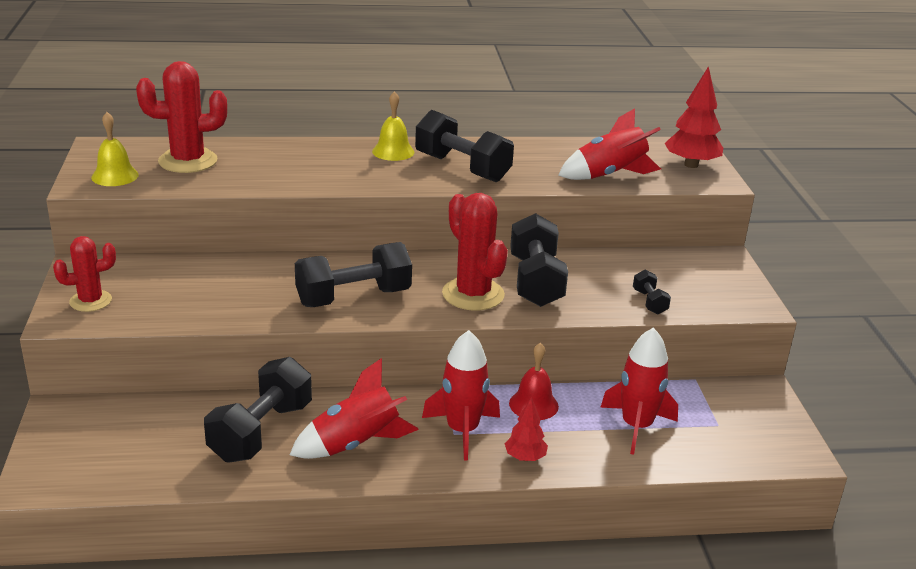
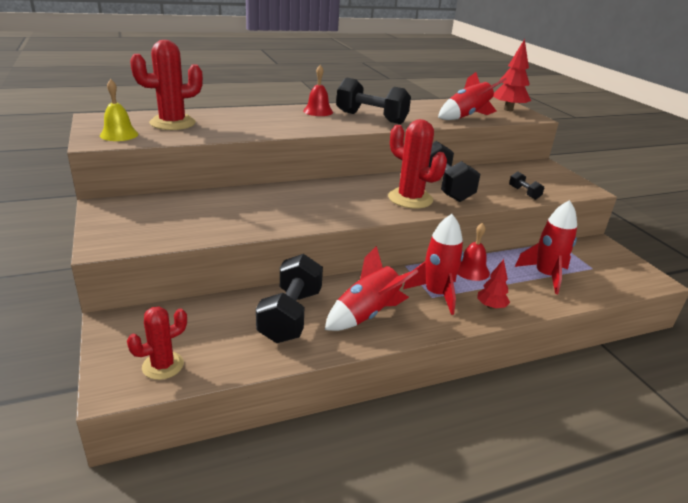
camera: 15 degrees left, 0 degrees up
(90, 301) = (123, 230): red cactus -> red cactus (163, 365)
(353, 297) = (329, 208): black dumbbell -> none
(393, 151) = (318, 111): yellow bell -> red bell

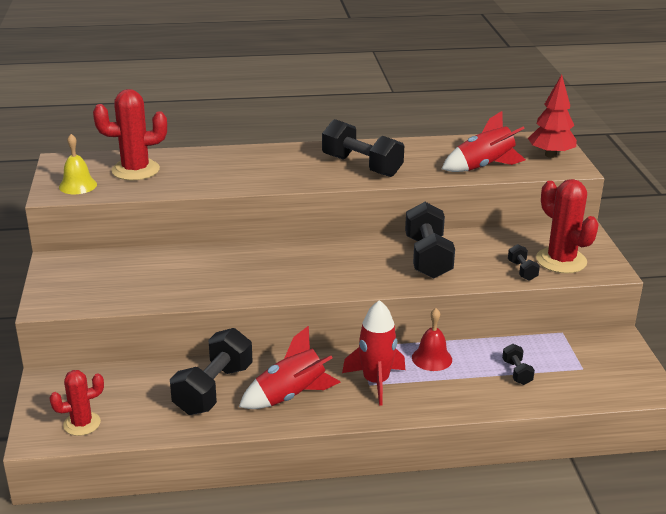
camera: 15 degrees right, 0 degrees up
(318, 111) = (303, 154): red bell -> none
(410, 199) = (377, 270): red cactus -> red cactus (561, 261)
(491, 306) = (428, 401): red tree -> none
(546, 276) = (517, 372): red rocket -> black dumbbell

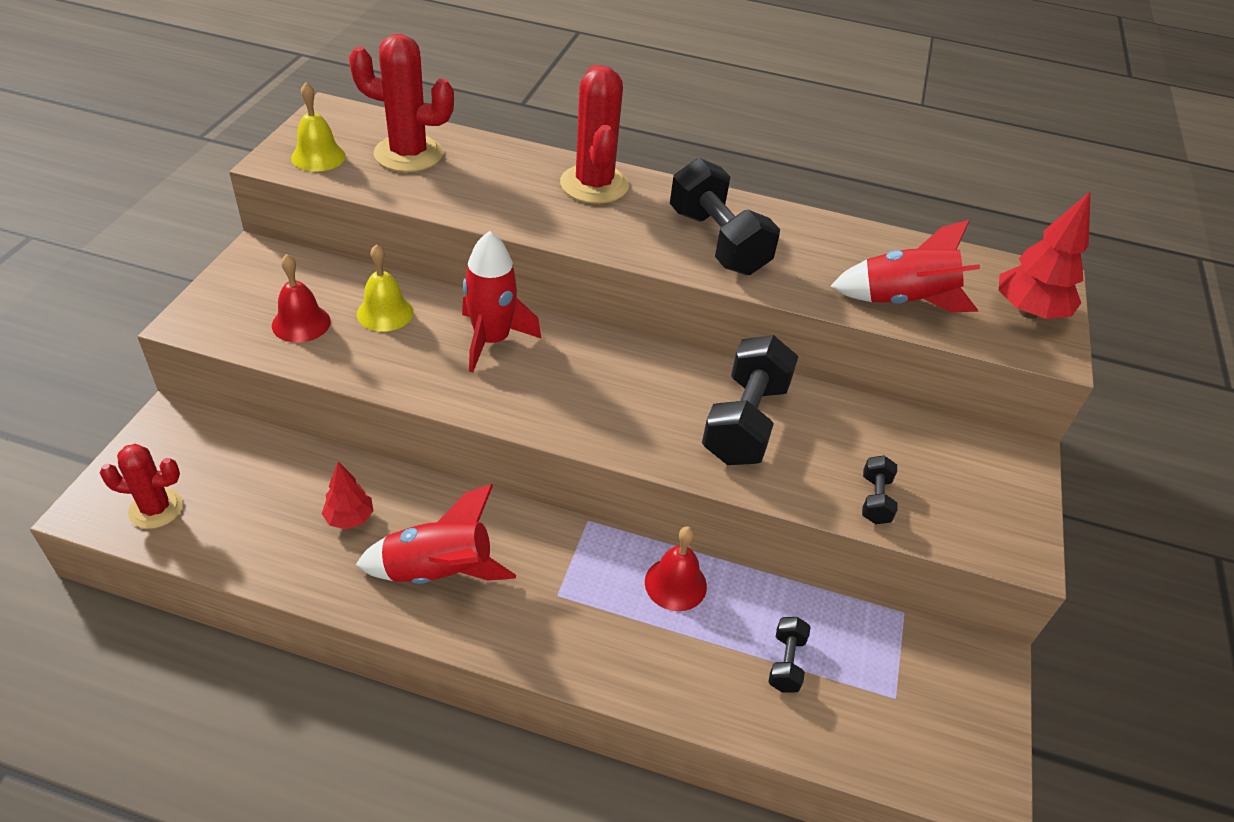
camera: 20 degrees right, 15 degrees up
(120, 286) = (301, 323): none -> red bell
(169, 267) = (385, 313): none -> yellow bell
(213, 389) = (349, 518): black dumbbell -> red tree
(375, 382) = (569, 594): red rocket -> red rocket (491, 340)
(561, 261) = (950, 503): red cactus -> red cactus (594, 185)

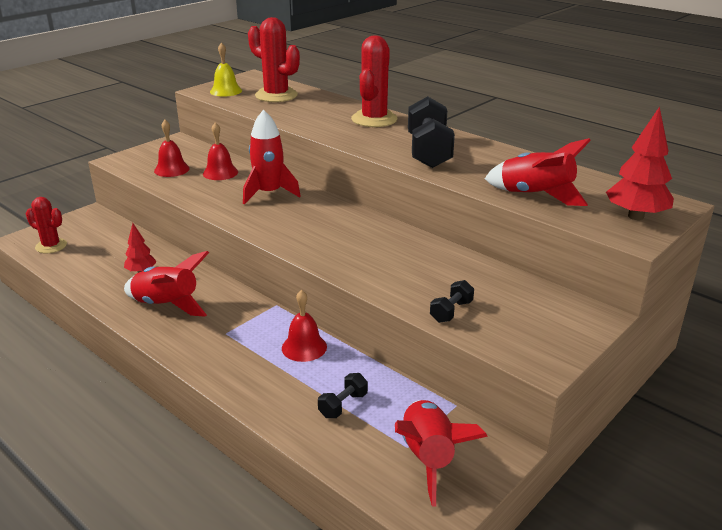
camera: 30 degrees right, 15 degrees down
(385, 313) = (220, 172): yellow bell -> red bell
(745, 422) = (394, 257): black dumbbell -> none
(927, 705) = (428, 458): none -> red rocket

